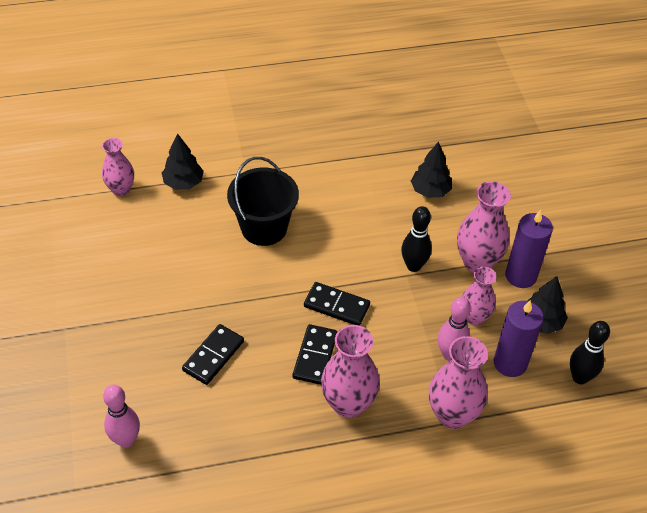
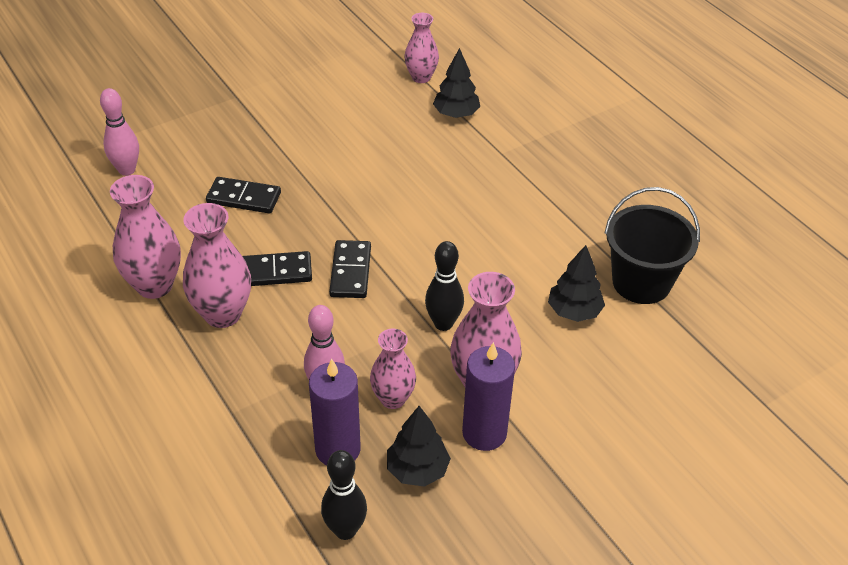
camera: 70 degrees right, 5 degrees down
(264, 228) = (429, 187): black bucket -> black bucket (641, 282)
(452, 414) = (240, 408): pink vase -> pink vase (154, 285)

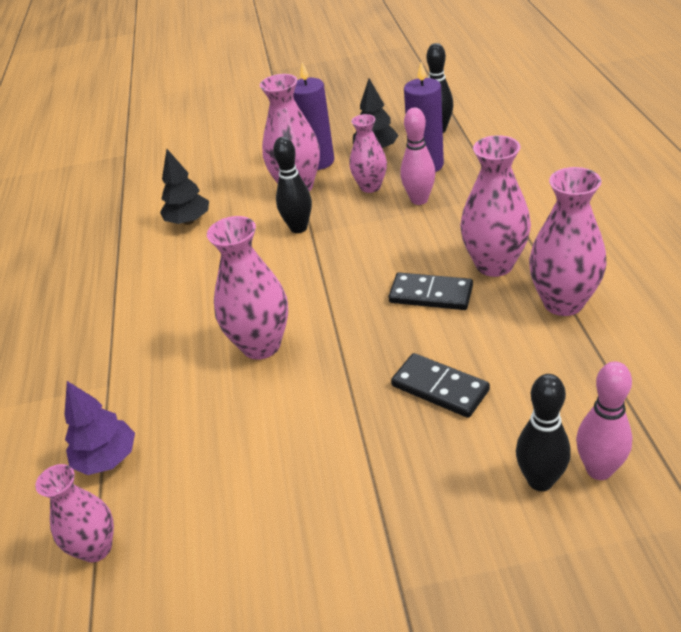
camera: 150 degrees left, 5 degrees down
(164, 157) = (540, 481): none -> black bowling pin
(350, 271) = (355, 282): black domino -> none
(401, 202) = (261, 345): none -> pink vase
(456, 114) = (107, 459): black tree -> purple tree
(641, 282) = (116, 233): black bucket -> none

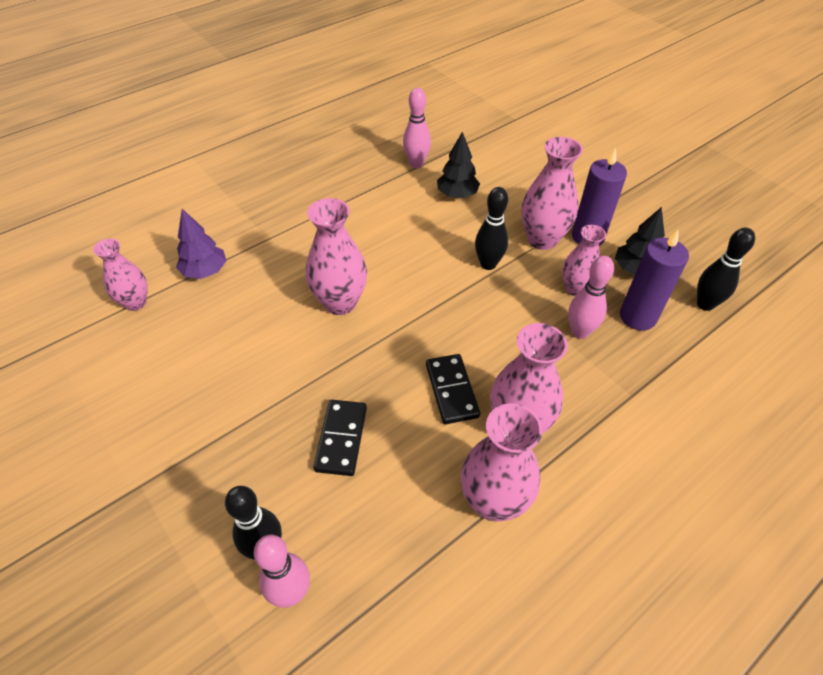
camera: 55 degrees right, 10 degrees up
(114, 236) = (416, 164): none -> pink bowling pin

